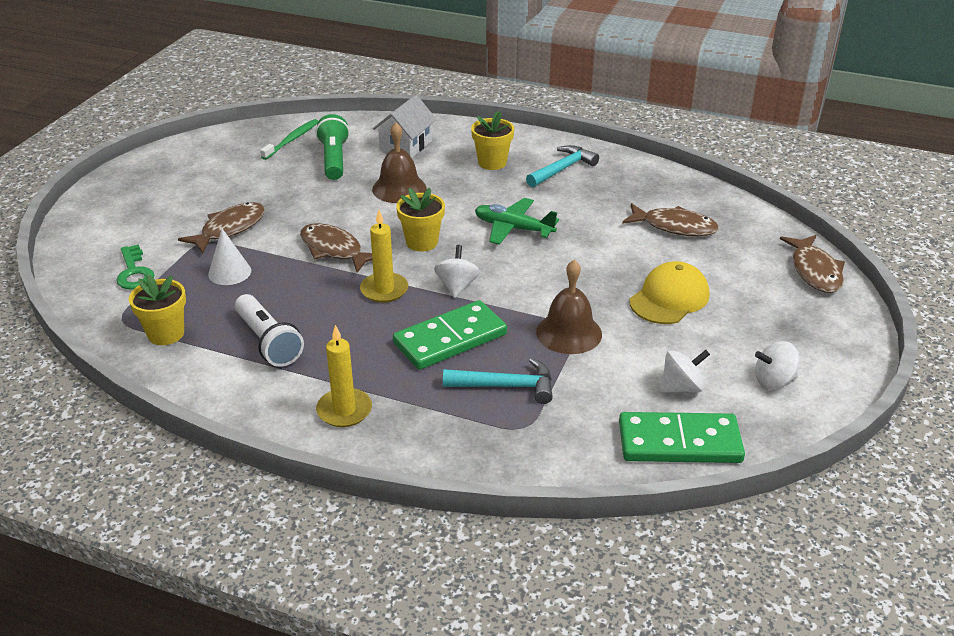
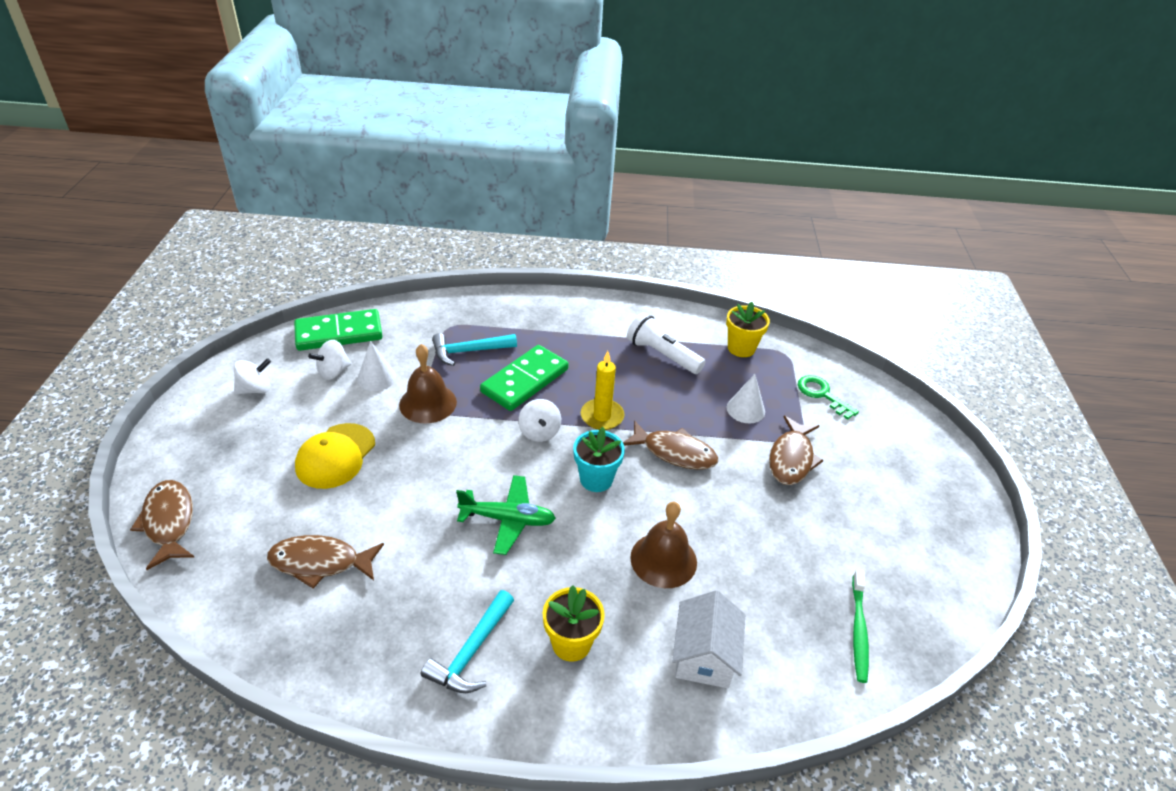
camera: 160 degrees right, 5 degrees up
(334, 159) = (775, 599): green flashlight -> none
(344, 410) = (575, 318): yellow candle -> none
(422, 242) = (596, 479): yellow flower pot -> turquoise flower pot
(627, 371) = (376, 378): none -> white cone

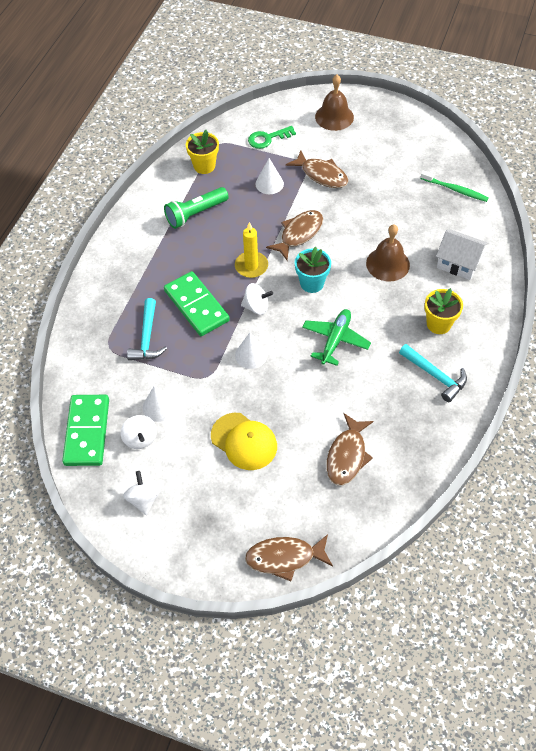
camera: 70 degrees left, 15 degrees up
(428, 403) = (202, 374): brown bell -> brown bell (334, 117)
(464, 440) = (251, 355): none -> white cone
(662, 355) = (195, 214): white flashlight -> green flashlight

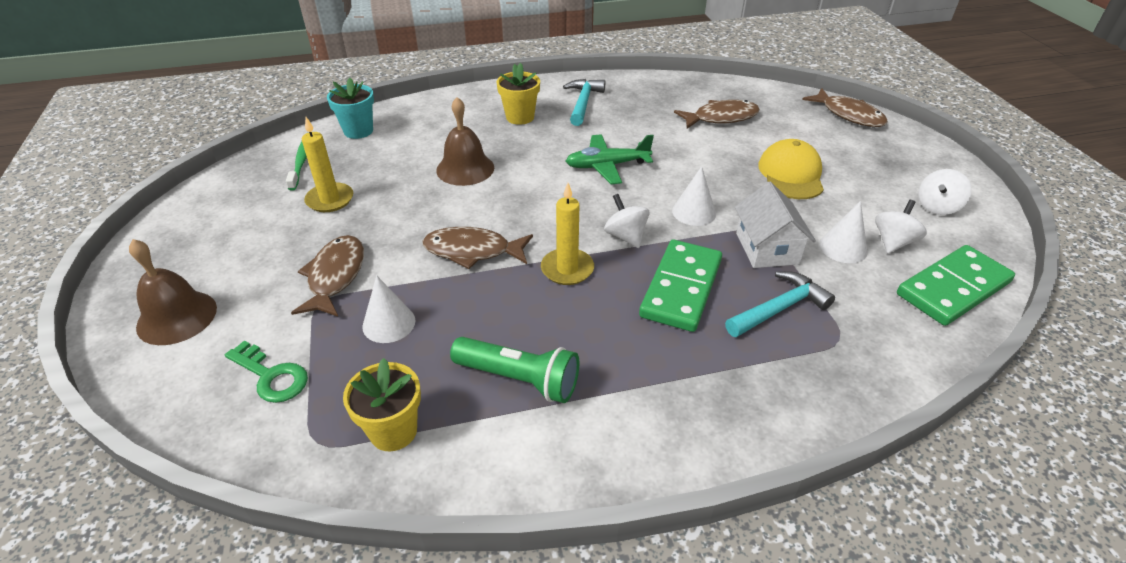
camera: 125 degrees left, 15 degrees down
(312, 283) = (546, 209): turquoise flower pot -> turquoise flower pot (358, 131)
(398, 191) = (330, 200): none -> yellow candle
(458, 263) = (425, 128): white house -> white house (767, 248)

